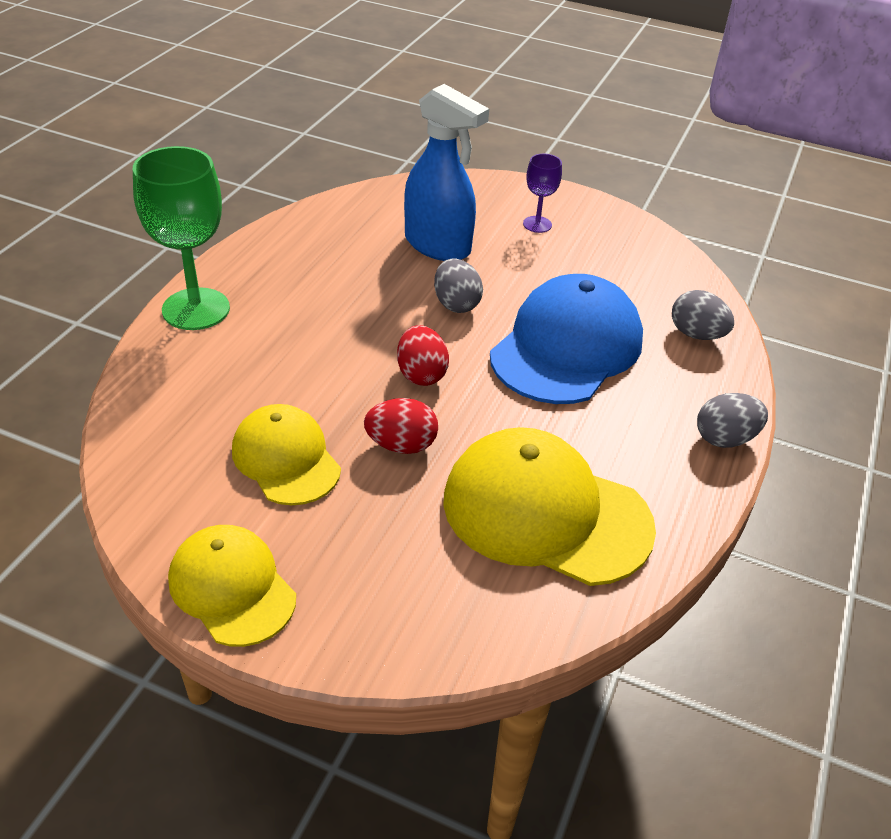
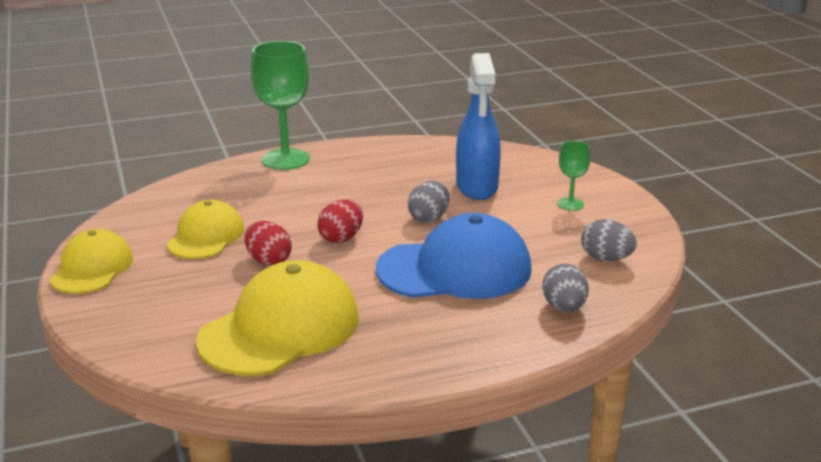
camera: 50 degrees right, 15 degrees down
(537, 224) = (570, 204): purple goblet -> green goblet
(545, 512) = (280, 329): yellow cap -> yellow cap turned 60 degrees clockwise
(725, 439) = (463, 364): grey egg -> grey egg (606, 259)

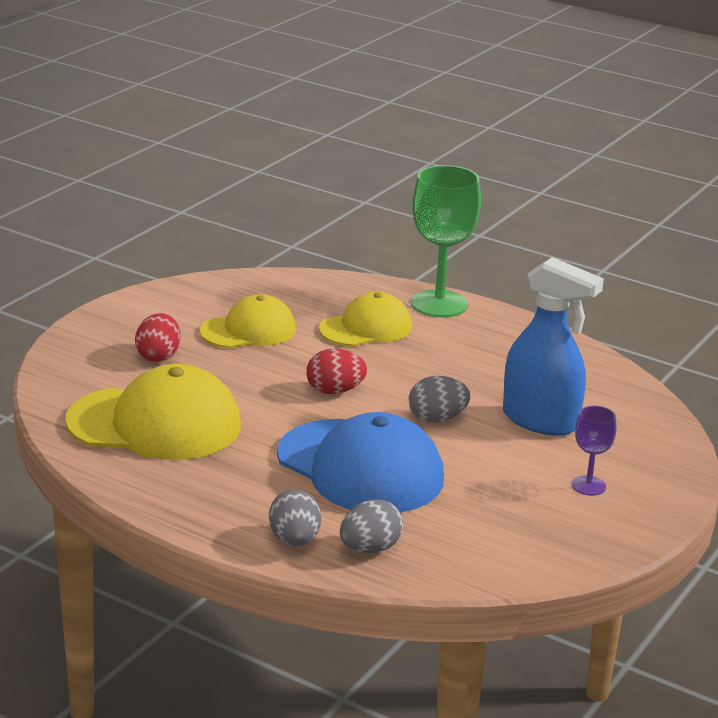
camera: 50 degrees right, 0 degrees up
(92, 268) = (136, 308): yellow cap -> yellow cap (366, 328)
(268, 261) = (249, 374): red egg -> red egg (158, 356)
(477, 187) = (541, 421): blue spray bottle -> blue spray bottle turned 105 degrees counterclockwise
(570, 204) = (588, 486): green goblet -> purple goblet
(606, 259) = (499, 543): grey egg -> grey egg (294, 540)

